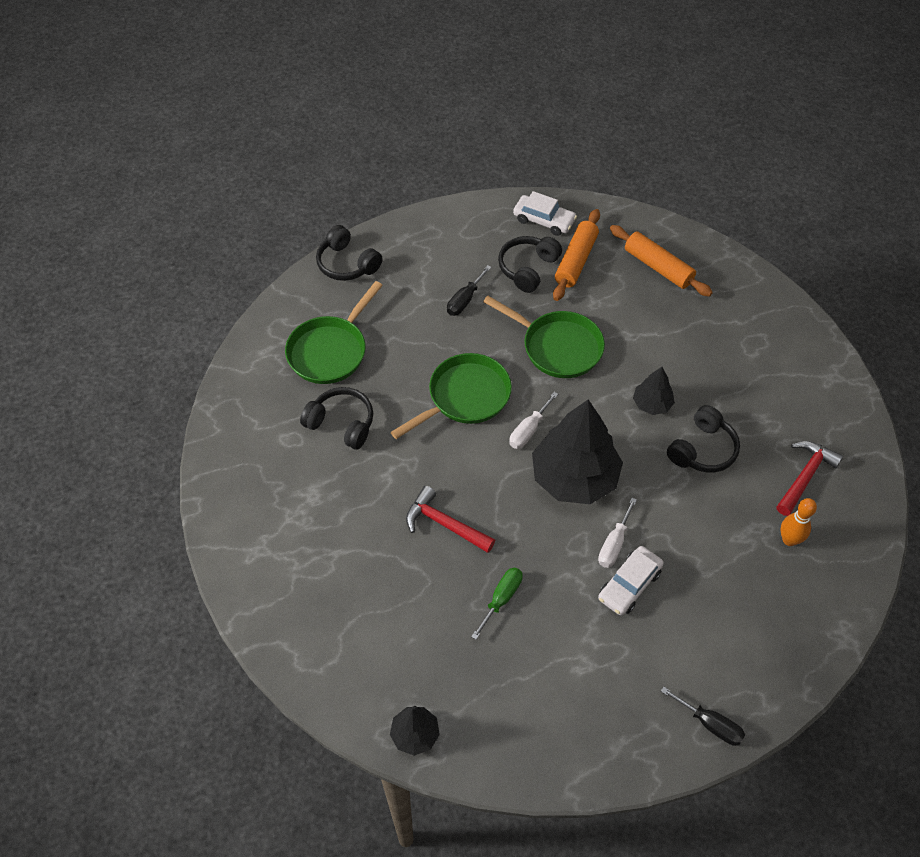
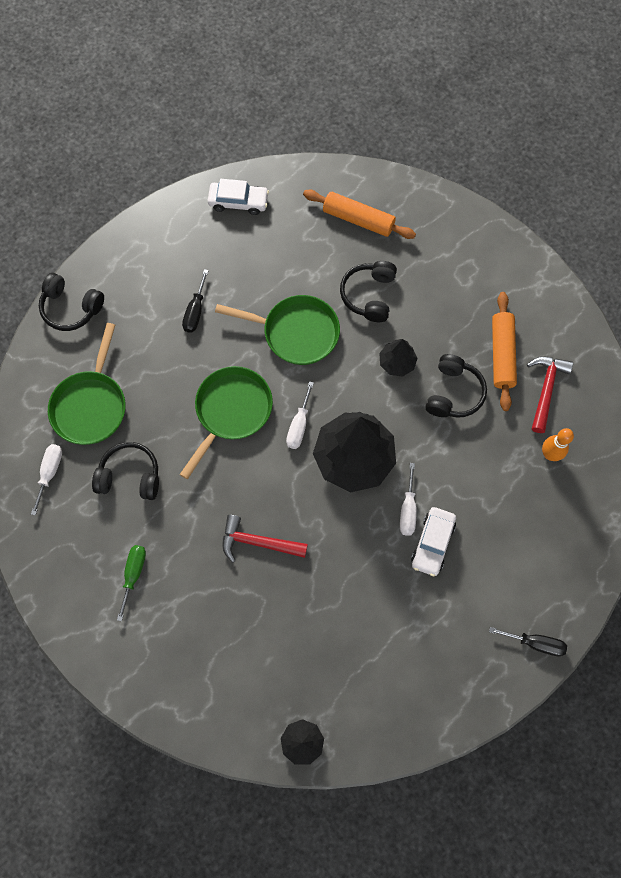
camera: 20 degrees left, 15 degrees up
(266, 397) = (50, 473): none -> white screwdriver
(501, 599) = (331, 594): green screwdriver -> green screwdriver (133, 574)
(528, 268) = (241, 259): black headphones -> black headphones (369, 295)
(576, 261) = (282, 236): orange rolling pin -> orange rolling pin (502, 354)

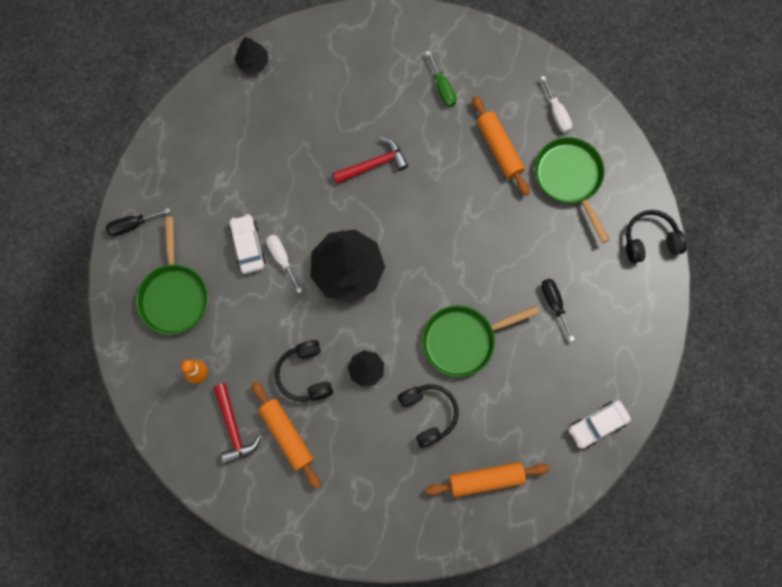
camera: 145 degrees right, 5 degrees up
(130, 476) = (499, 148): black headphones -> orange rolling pin
(231, 411) = (464, 244): green pan -> green pan (174, 295)
(299, 425) = (406, 267): white screwdriver -> none

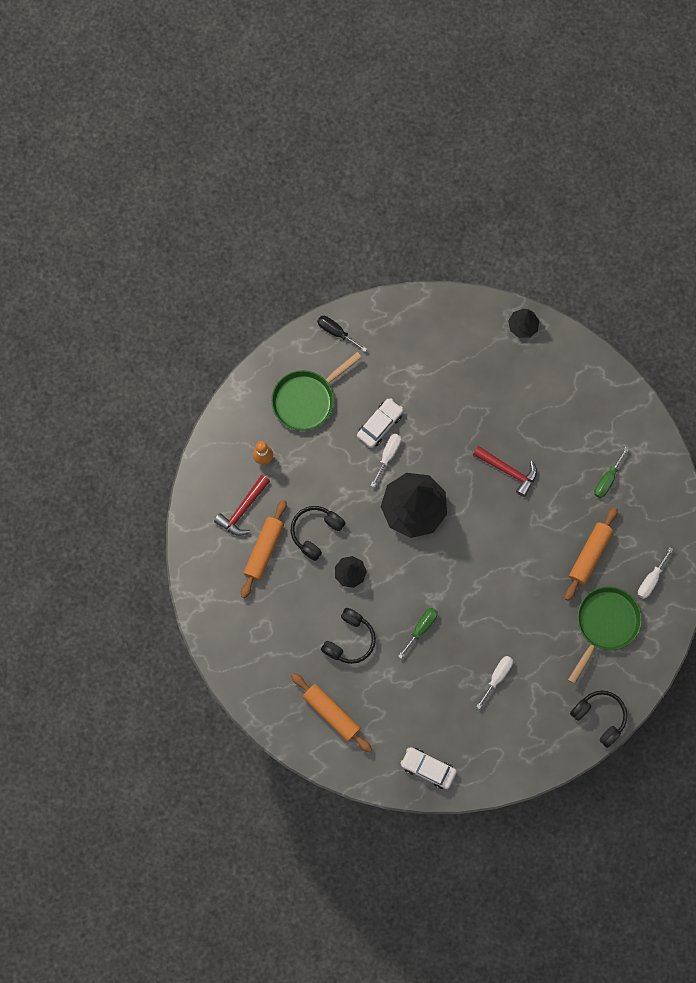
camera: 55 degrees right, 0 degrees up
(463, 340) = (421, 628): green pan -> green screwdriver
(554, 303) = (497, 676): black screwdriver -> white screwdriver

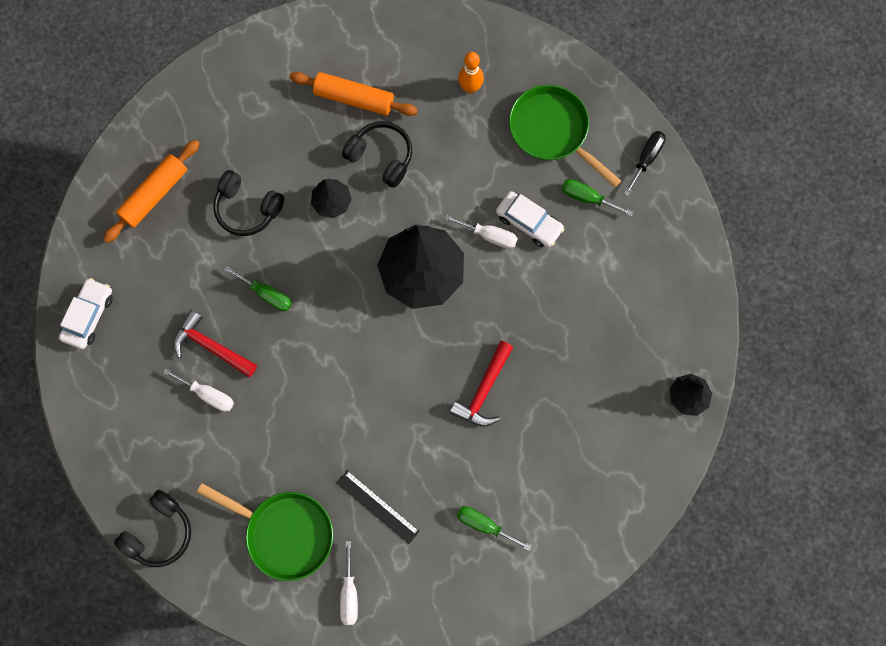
camera: 85 degrees right, 0 degrees up
(243, 509) = (403, 70): red hammer -> red hammer (211, 346)
(364, 379) = (587, 198): none -> green screwdriver
(590, 555) = (377, 506): orange rolling pin -> black ruler
(651, 580) = (349, 593): white screwdriver -> white screwdriver turned 120 degrees counterclockwise

